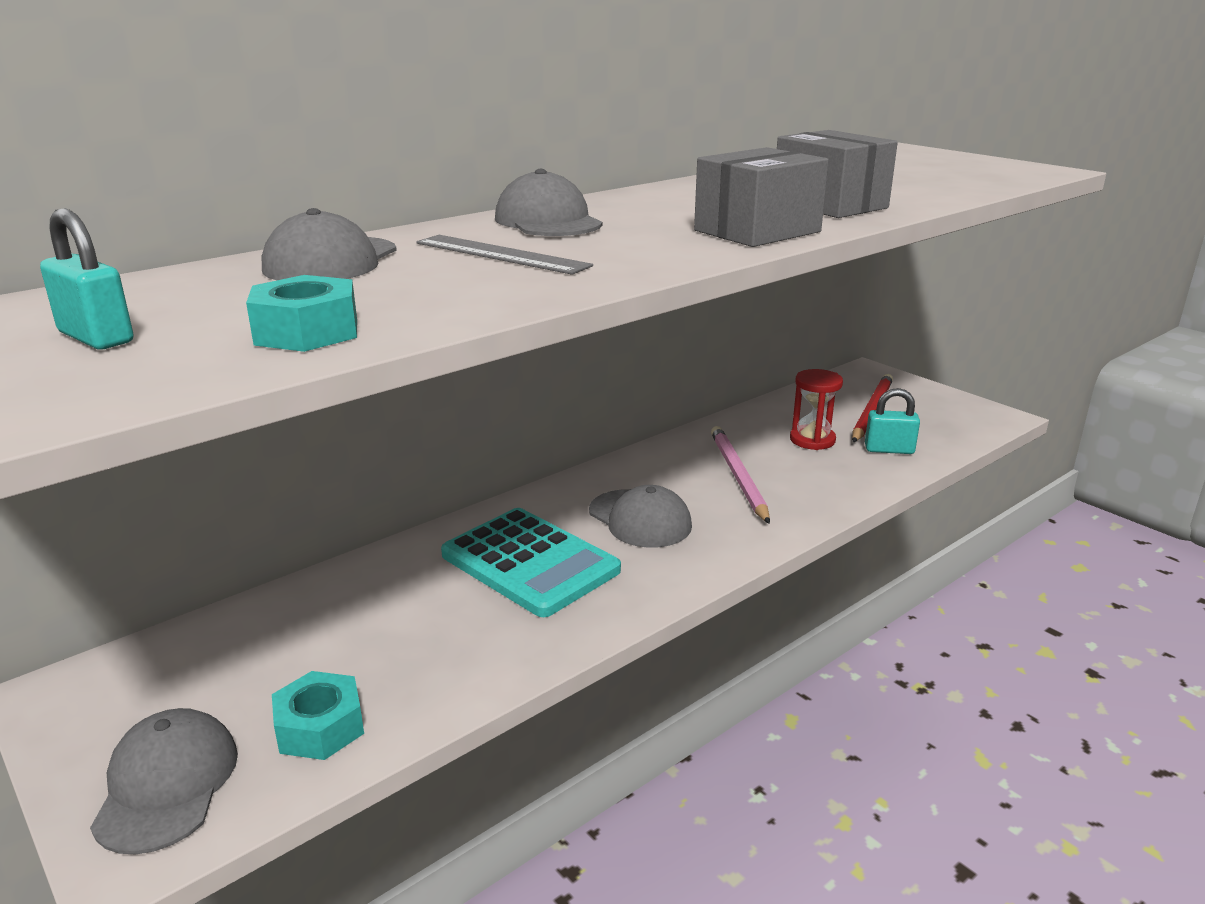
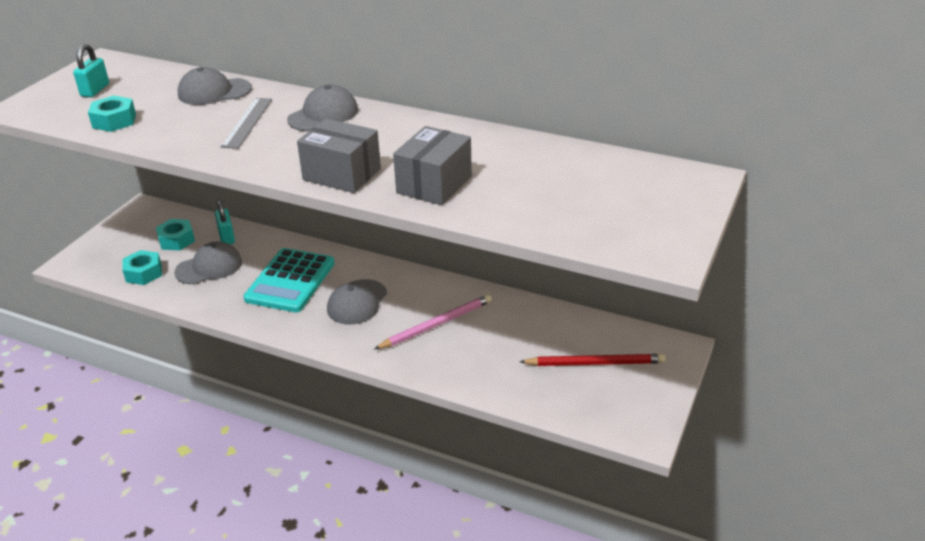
camera: 65 degrees right, 10 degrees up
(167, 784) = (102, 255): grey cap -> grey cap (209, 267)
(252, 664) = (176, 240): none -> turquoise nut
(812, 440) = (517, 344): red hourglass -> none
(889, 450) = (529, 383): turquoise padlock -> turquoise padlock (226, 237)

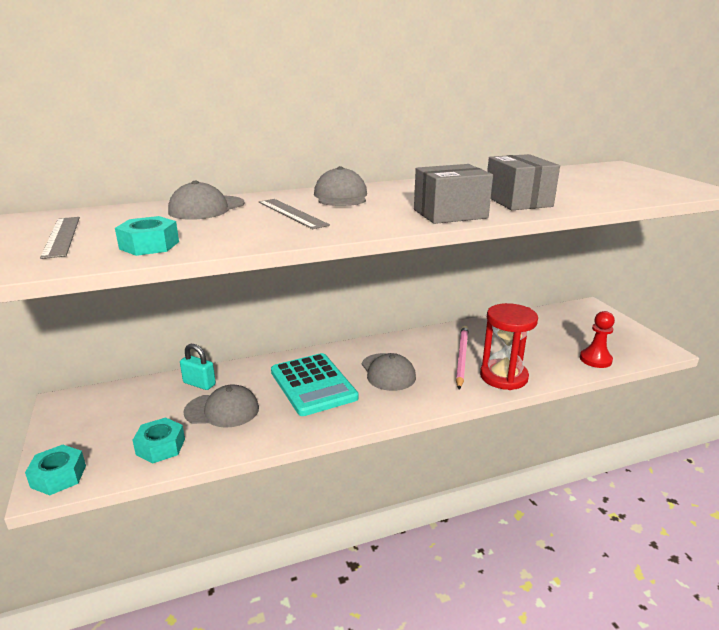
camera: 45 degrees left, 10 degrees down
(95, 90) = (62, 236): turquoise padlock -> grey ruler
(176, 240) = (151, 407): turquoise nut -> turquoise nut (58, 476)
(209, 267) = (222, 410): grey cap -> grey cap turned 75 degrees clockwise
(435, 362) = (503, 377): none -> red hourglass
(551, 400) = (595, 359): none -> red pawn
(595, 363) = (574, 332): red pencil -> none

